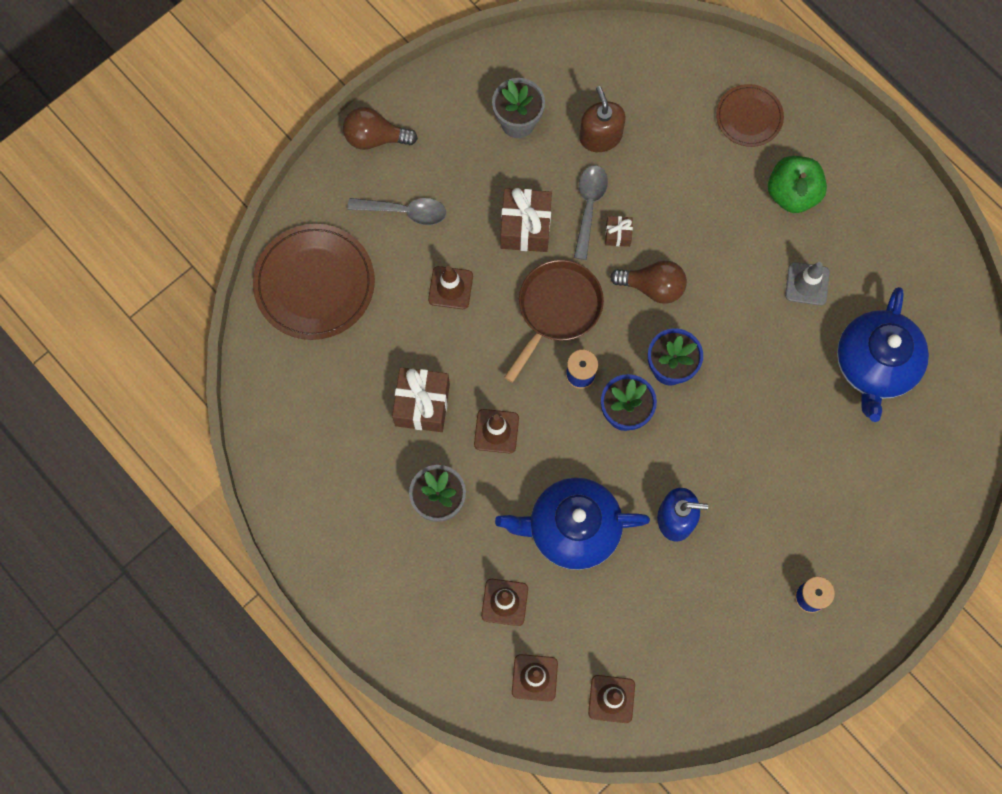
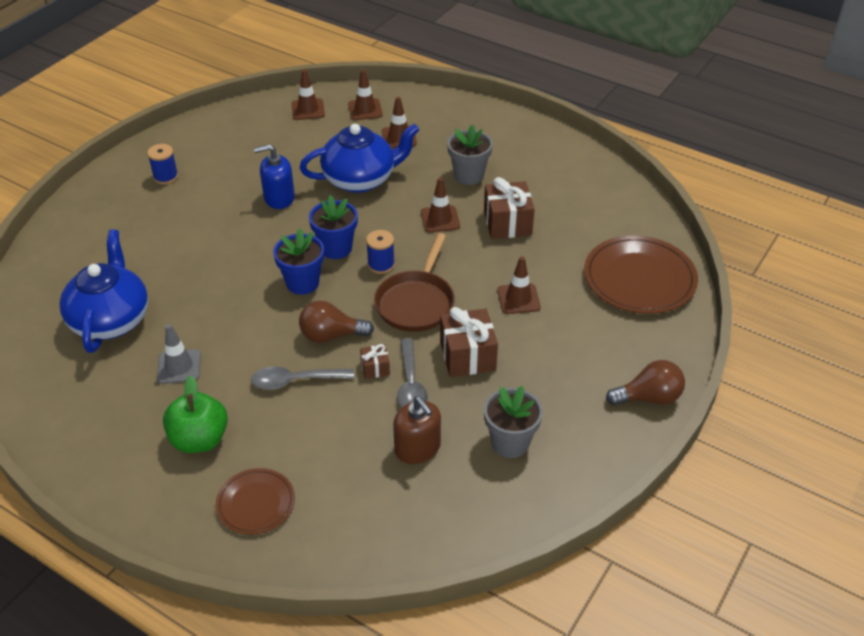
camera: 165 degrees right, 30 degrees down
(404, 211) = (588, 345): grey spoon -> grey spoon (295, 381)

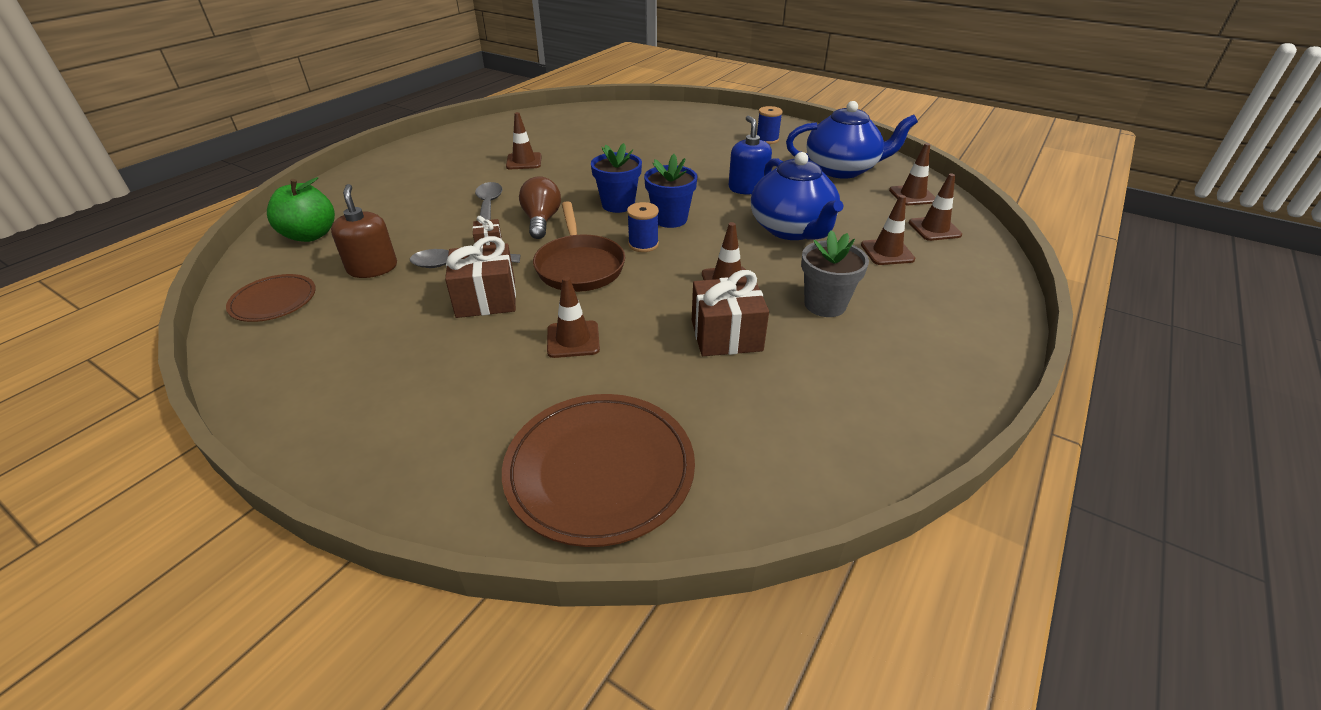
camera: 90 degrees right, 5 degrees down
(111, 320) = (583, 135): blue teapot -> blue teapot (842, 169)
(179, 367) = (524, 161): grey traffic cone -> brown traffic cone
(199, 439) = (441, 174): green apple -> green apple (310, 235)
(256, 503) = (362, 197): brown plate -> brown plate (274, 301)
(416, 302) = (579, 266): brown pan -> brown pan turned 120 degrees counterclockwise
(417, 448) = (372, 268): brown soap dispenser -> brown soap dispenser turned 105 degrees clockwise
(510, 442) = (344, 325): grey flower pot -> none
(649, 398) = (347, 453): brown light bulb -> none

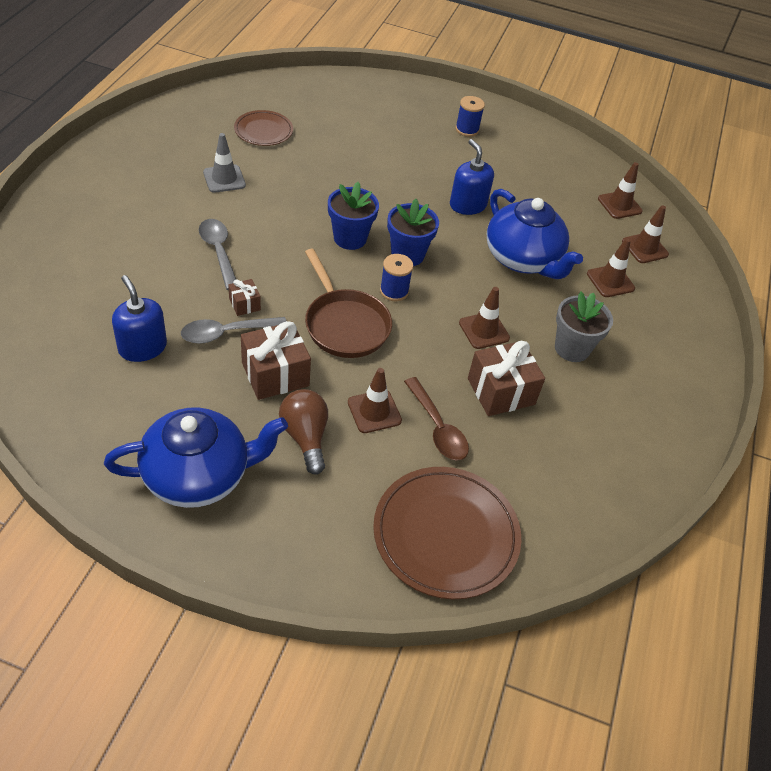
camera: 20 degrees left, 10 degrees up
(274, 301) = (66, 400): brown plate -> brown plate (263, 131)
(310, 235) = (48, 309): green apple -> none
(372, 268) = (142, 347): brown soap dispenser -> blue soap dispenser
(524, 161) = (224, 179): brown traffic cone -> grey traffic cone
(541, 221) = (283, 267): brown light bulb -> brown light bulb (305, 437)
(638, 361) = (437, 427): none -> brown spoon
(842, 169) = (550, 172): blue teapot -> blue teapot (199, 475)

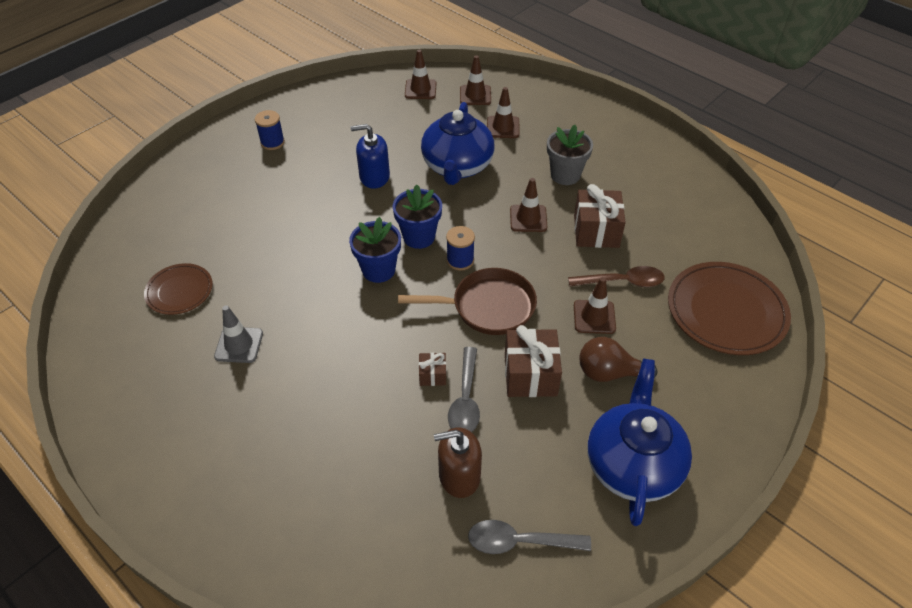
camera: 60 degrees left, 0 degrees up
(142, 347) = (459, 475): blue soap dispenser -> brown soap dispenser
(218, 252) = (349, 378): grey spoon -> grey spoon (519, 541)
(523, 259) = (457, 167): blue teapot -> blue teapot turned 105 degrees clockwise

